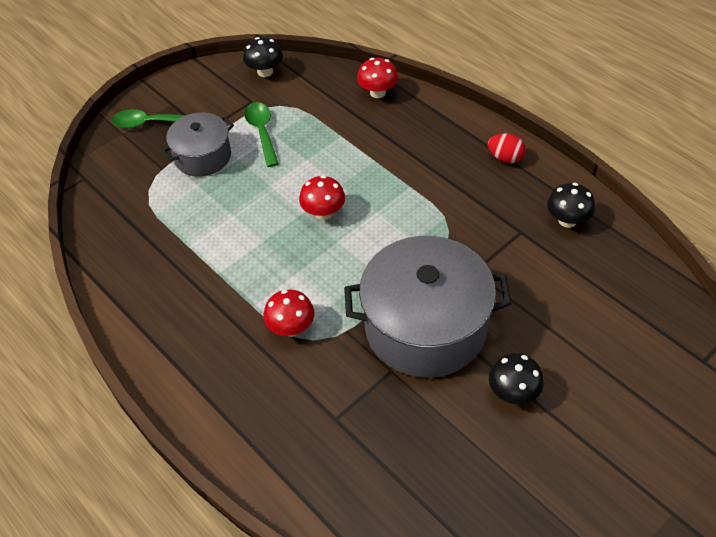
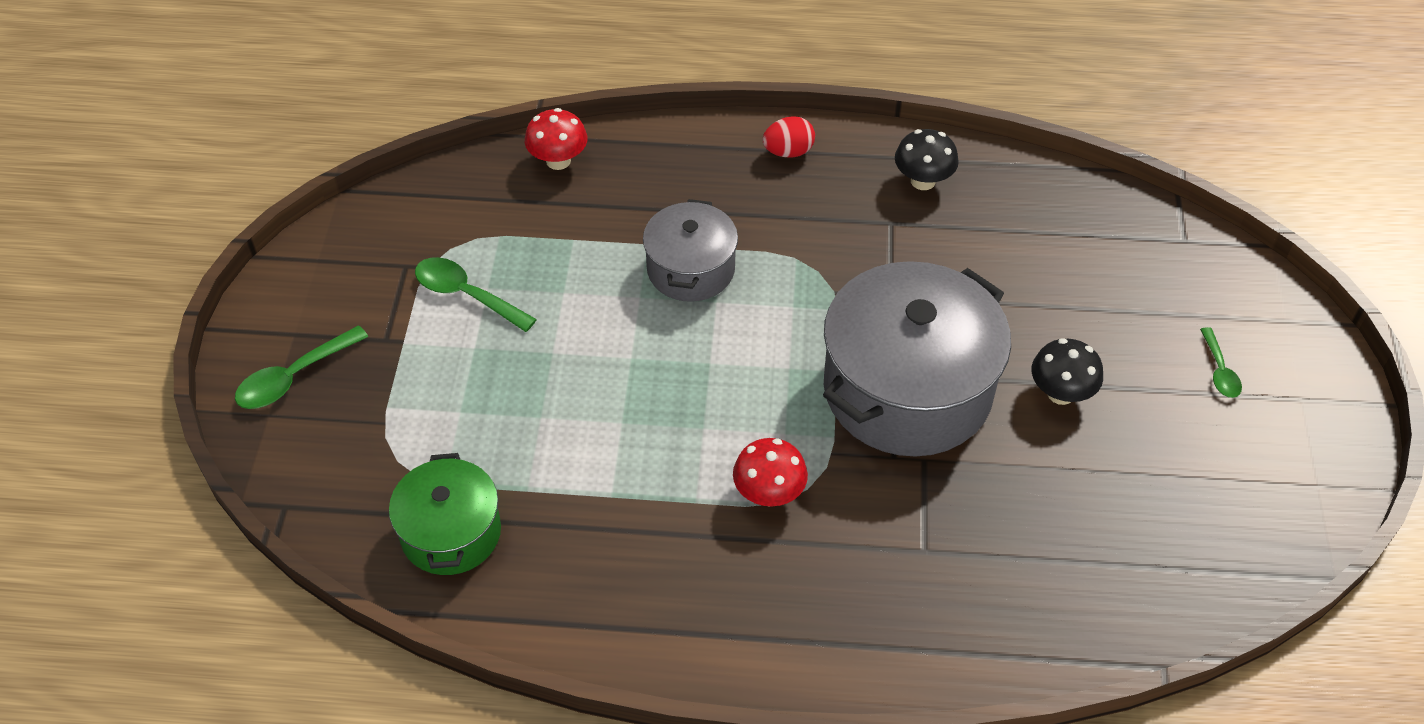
camera: 45 degrees left, 0 degrees up
(132, 238) = (451, 533): none -> green pot
(203, 156) = (422, 373): grey pot -> grey pot (691, 269)
(265, 71) = (379, 217): black mushroom -> none
(323, 212) = (656, 342): red mushroom -> none
(634, 454) = (1219, 371): none -> green spoon

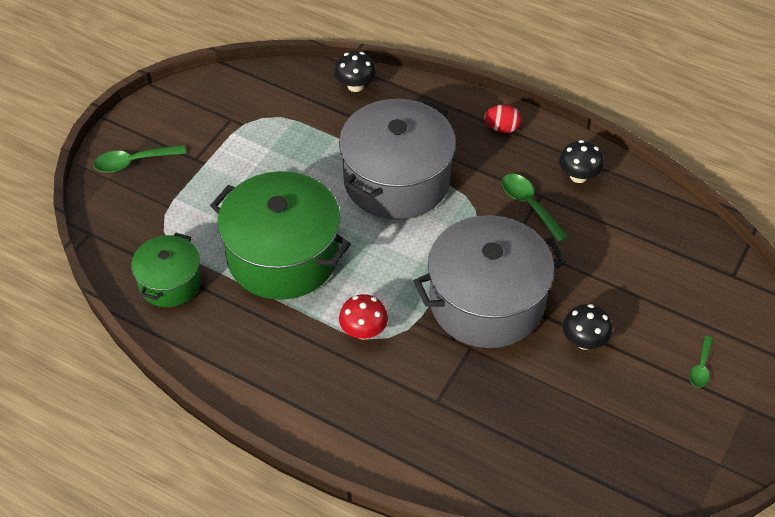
camera: 25 degrees right, 0 degrees up
(466, 295) = (255, 148): green spoon -> green spoon (529, 205)
(558, 161) = (355, 86): red mushroom -> black mushroom
(594, 431) = (283, 256): none -> green pot
(691, 269) = (397, 180): grey pot -> grey pot, size x1.80

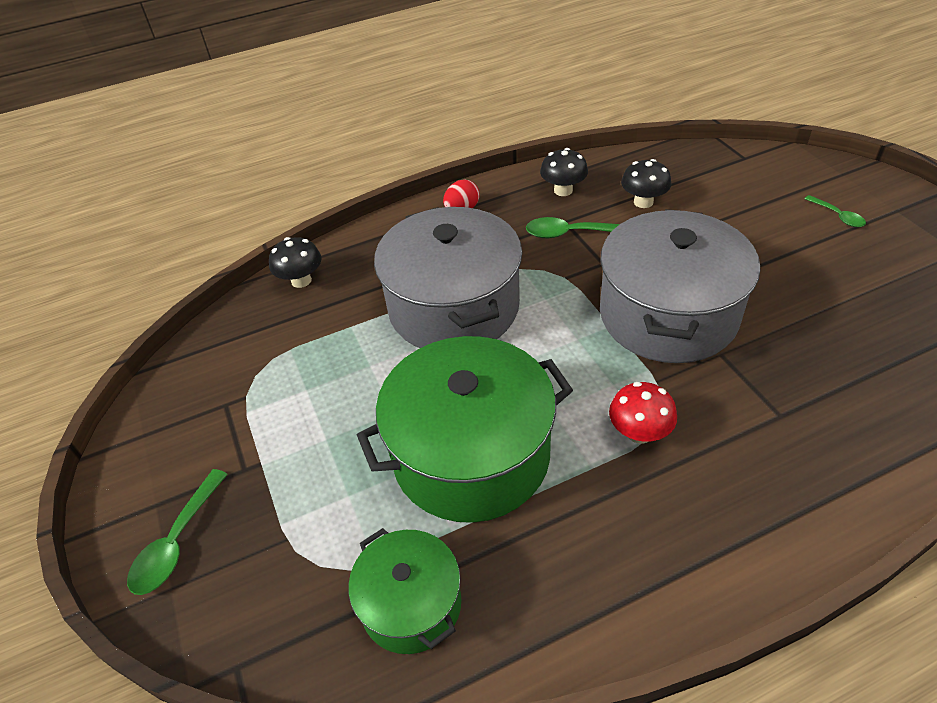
camera: 50 degrees left, 5 degrees down
(584, 341) = (763, 271): black mushroom -> black mushroom (643, 202)

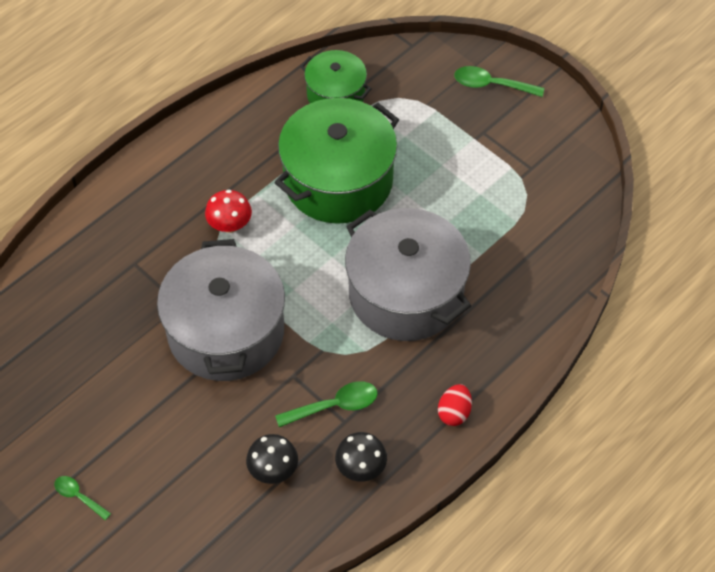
camera: 155 degrees right, 10 degrees up
(177, 542) = (491, 85): green spoon -> green spoon turned 75 degrees counterclockwise
(301, 280) = (555, 286): black mushroom -> none

